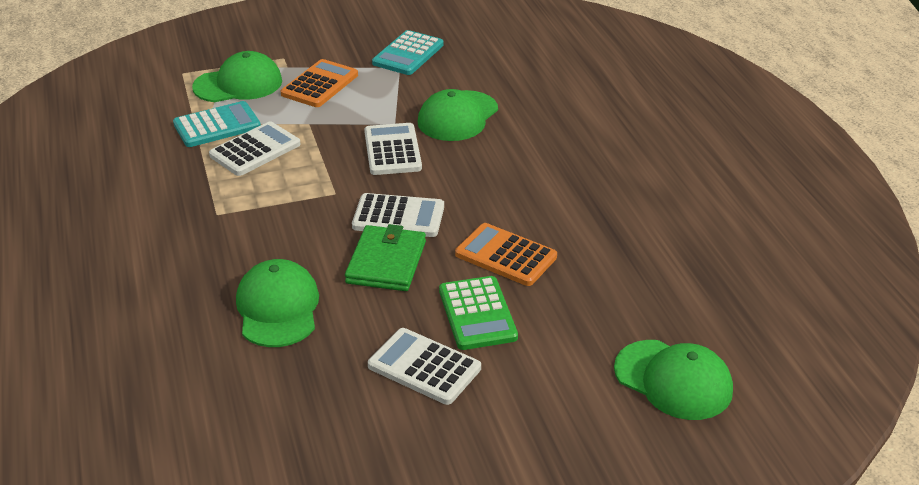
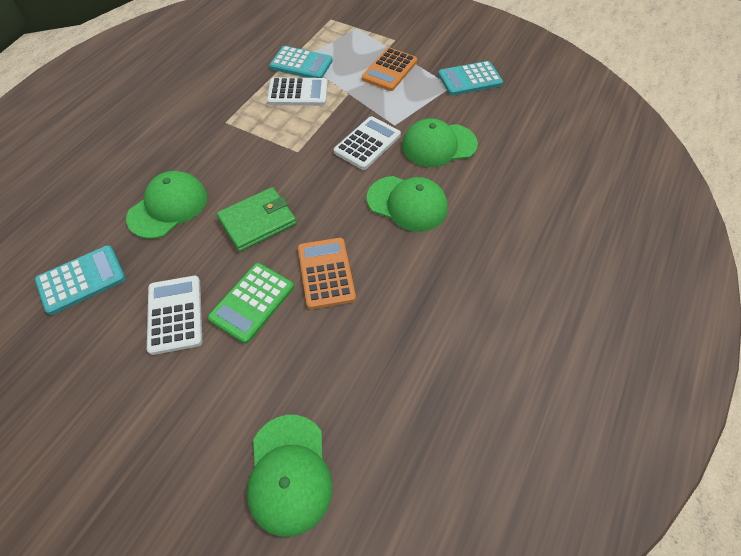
camera: 45 degrees right, 20 degrees up
(238, 84) = (348, 43): green cap -> green cap (407, 203)
(288, 411) = (81, 280): none -> turquoise calculator
(320, 85) = (389, 70): orange calculator -> orange calculator turned 135 degrees clockwise
(398, 217) = (307, 194): white calculator -> none

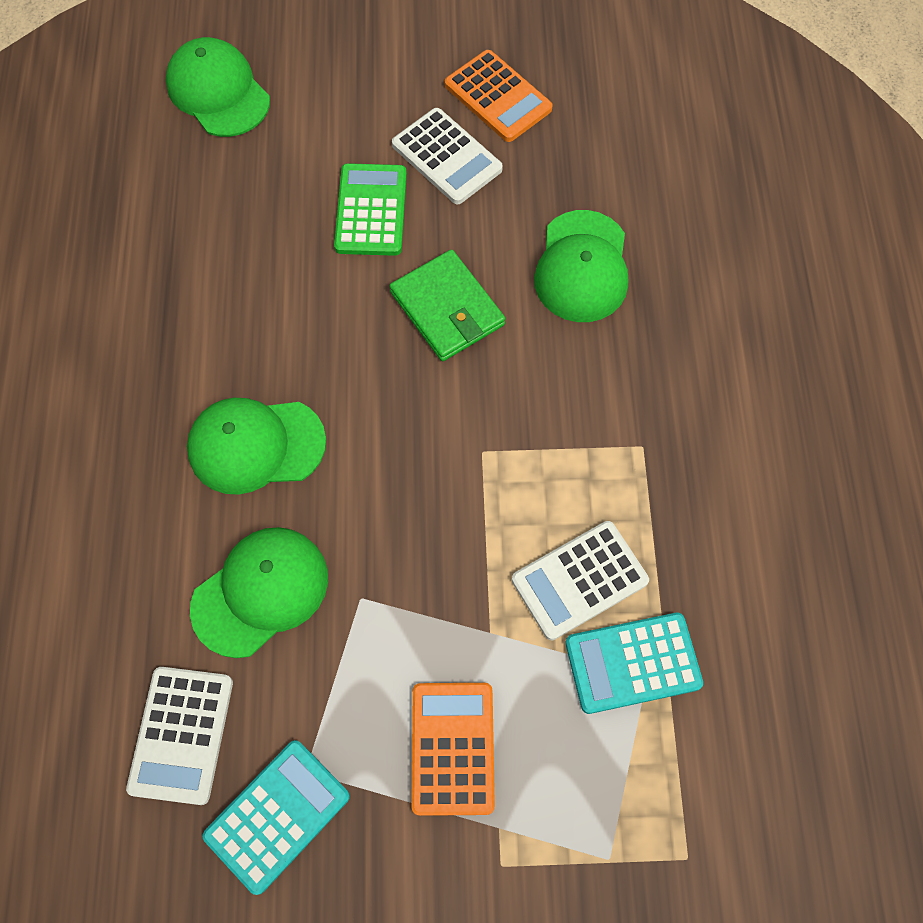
camera: 150 degrees right, 10 degrees up
(81, 280) = (587, 137): turquoise calculator -> none
(257, 221) = (447, 309): green wallet -> green wallet turned 60 degrees counterclockwise
(326, 273) = (307, 287): orange calculator -> orange calculator (497, 97)
(367, 143) = (382, 529): white calculator -> white calculator (181, 734)

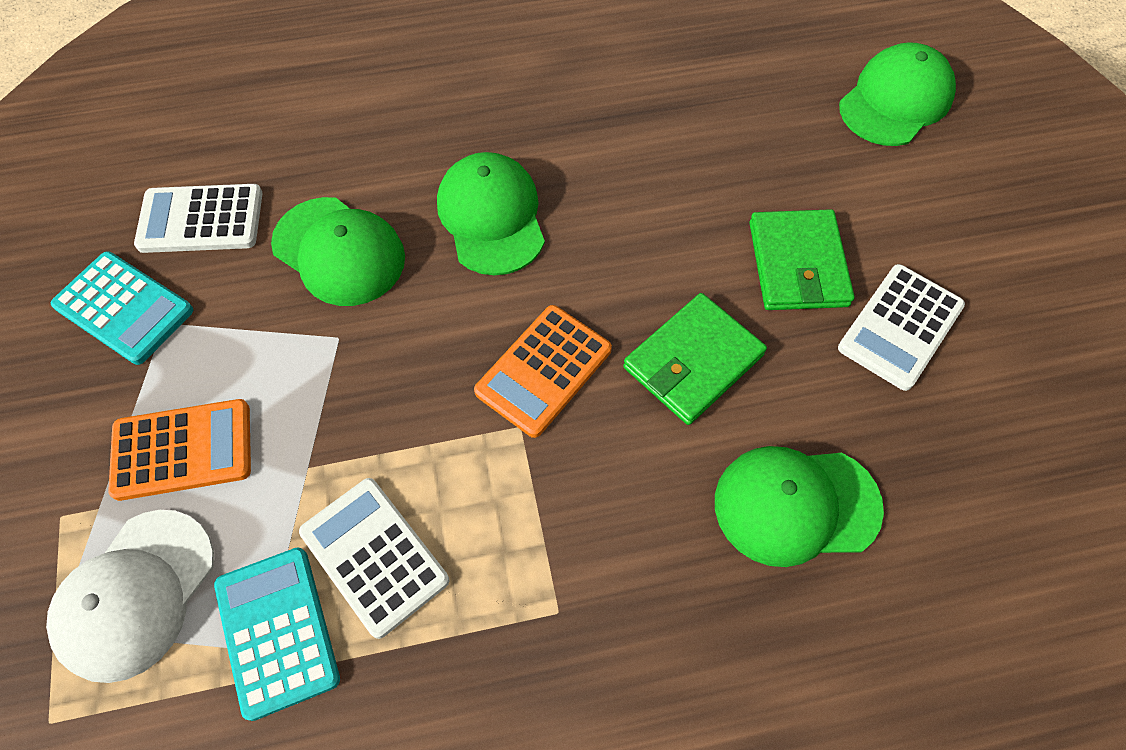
camera: 80 degrees right, 5 degrees down
(371, 210) = (798, 264): green calculator -> green wallet
(497, 97) = (1013, 369): orange calculator -> orange calculator (543, 371)
(586, 787) = (135, 594): none -> white cap

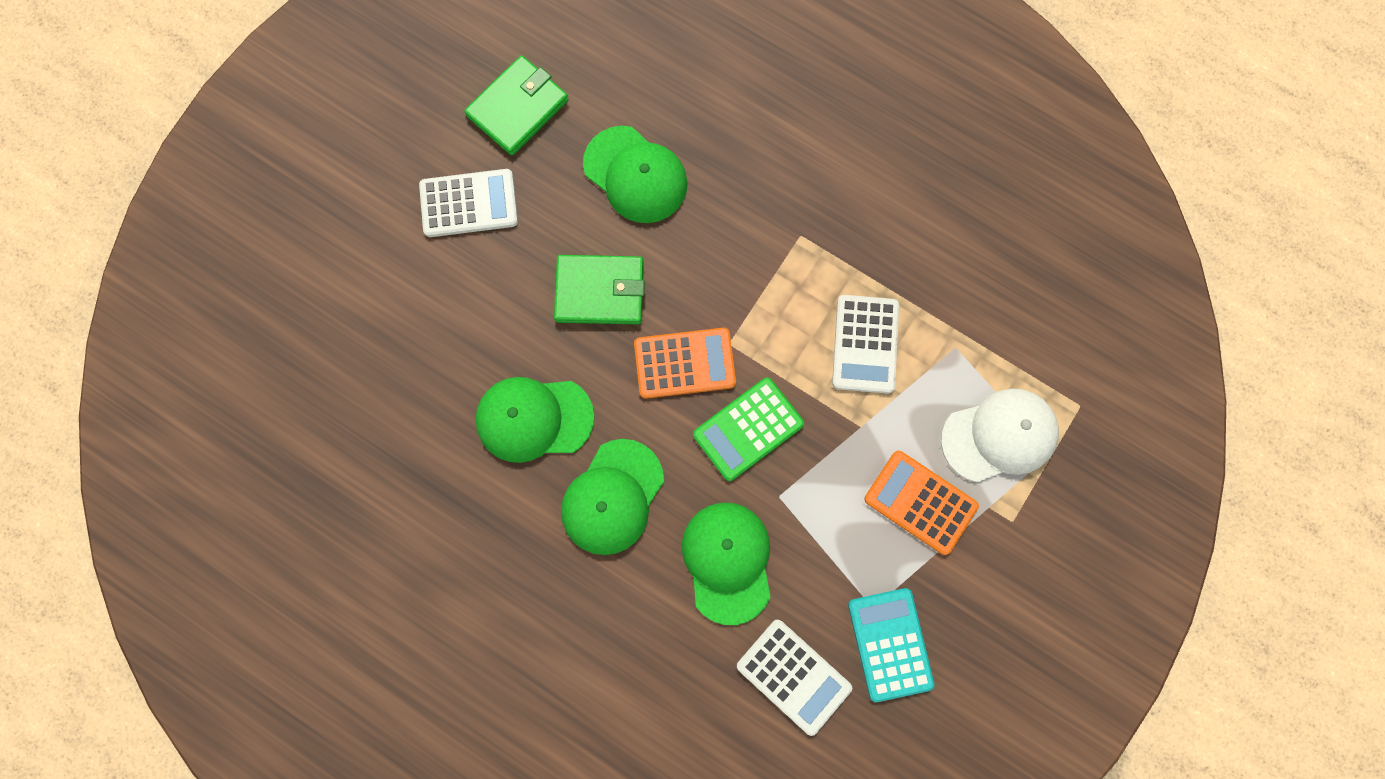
camera: 135 degrees left, 15 degrees up
(277, 631) = (941, 350): turquoise calculator -> none
(423, 367) = (748, 429): none -> green calculator
(798, 264) = (474, 290): green wallet -> green wallet (518, 108)
(895, 100) = (270, 335): green cap -> green cap (534, 419)

